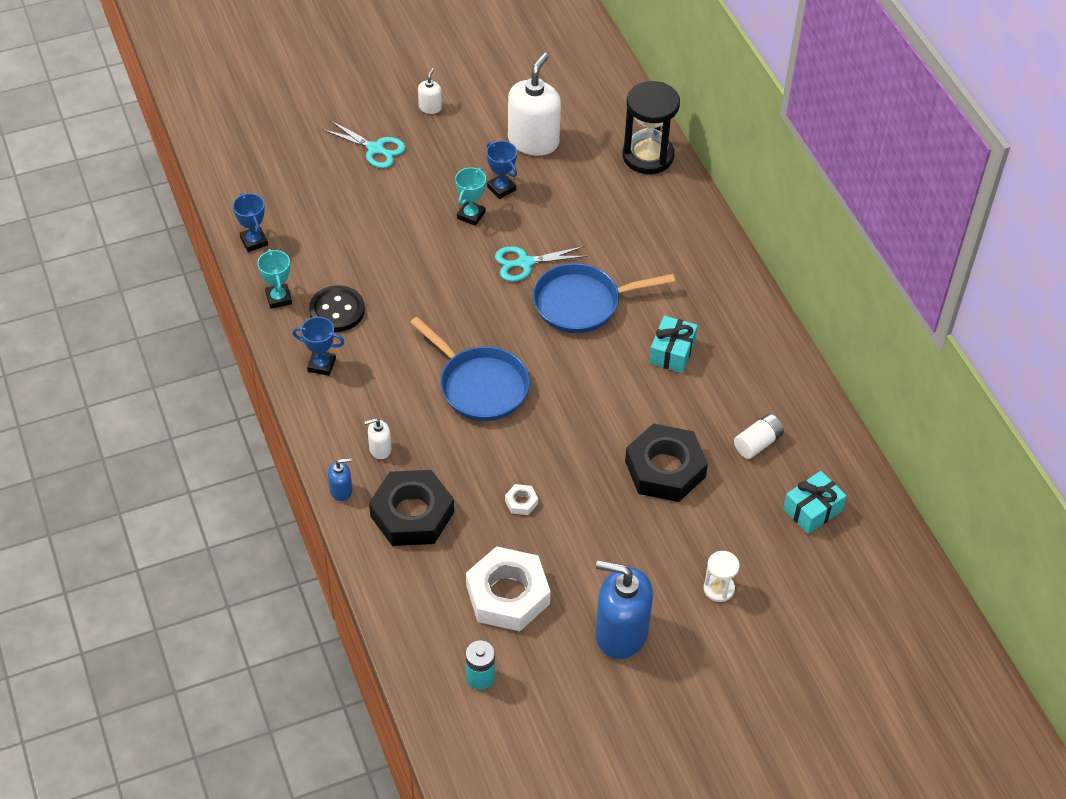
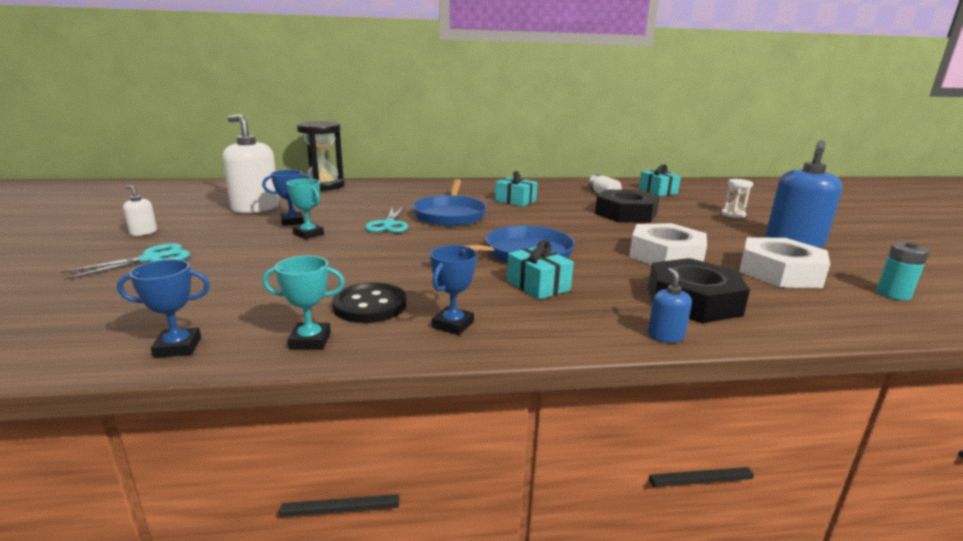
camera: 75 degrees left, 30 degrees down
(380, 449) = (599, 306): white soap dispenser -> none
(408, 405) = (538, 285): none -> turquoise gift
(521, 502) = (666, 255): white nut -> white nut, size x2.49

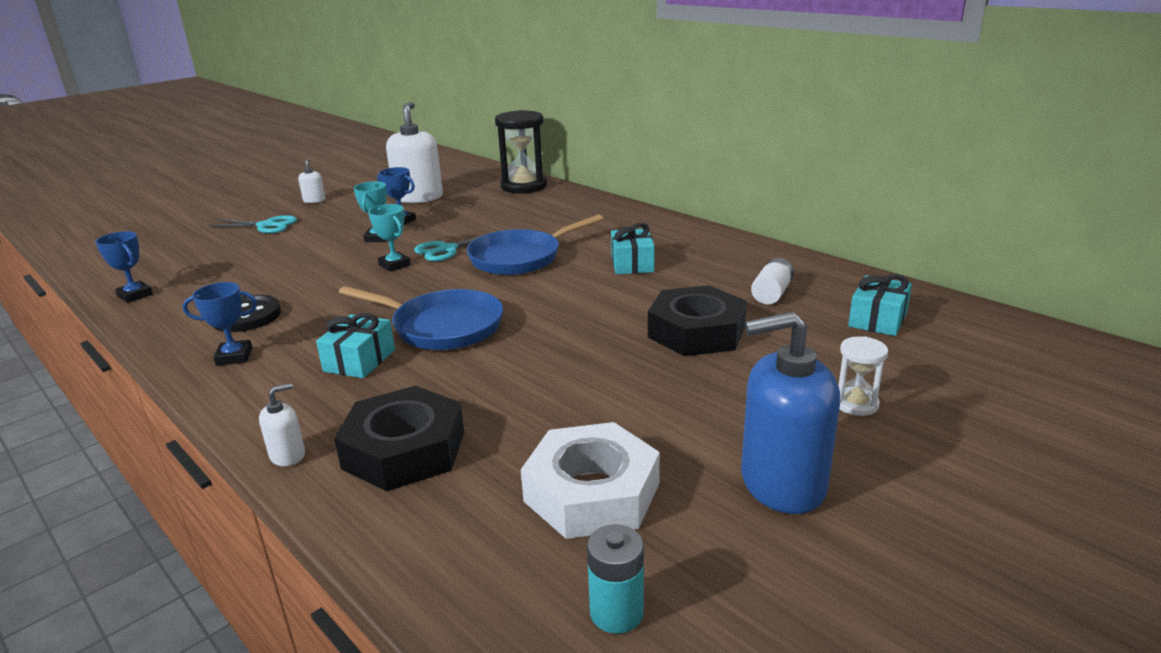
camera: 55 degrees right, 5 degrees up
(310, 340) = (169, 323): turquoise trophy -> turquoise trophy (394, 265)
(665, 336) = (288, 455): blue soap dispenser -> white soap dispenser
(666, 255) = (549, 399): white nut -> none

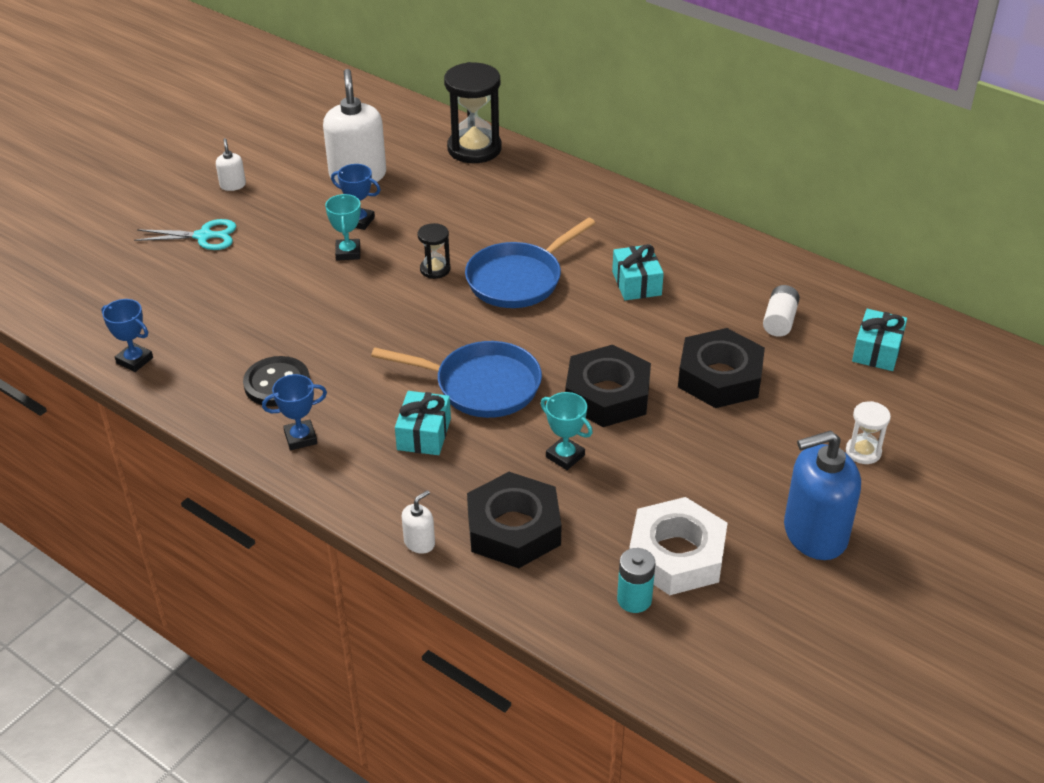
camera: 10 degrees left, 15 degrees up
(394, 265) = (390, 298): turquoise trophy -> turquoise trophy (565, 456)
(447, 249) = (435, 269): turquoise scissors -> black hourglass
(569, 340) = (607, 395): none -> black nut
(616, 612) = (720, 646): turquoise battery -> turquoise battery (634, 599)

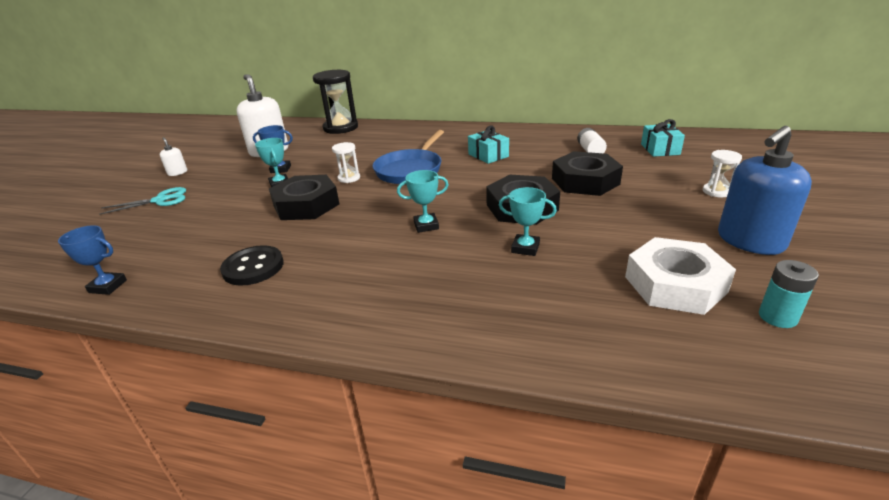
camera: 20 degrees left, 10 degrees down
(300, 438) = (291, 298): blue trophy -> none
(419, 542) = (453, 346): white soap dispenser -> none
(424, 434) = (401, 265): turquoise gift -> none
(435, 269) = (349, 178): black hourglass -> white hourglass
(481, 385) = (426, 226): blue pan -> turquoise trophy
(514, 529) = (529, 307): black nut -> black nut (306, 205)
(634, 599) = (681, 328): turquoise battery -> turquoise battery (777, 317)

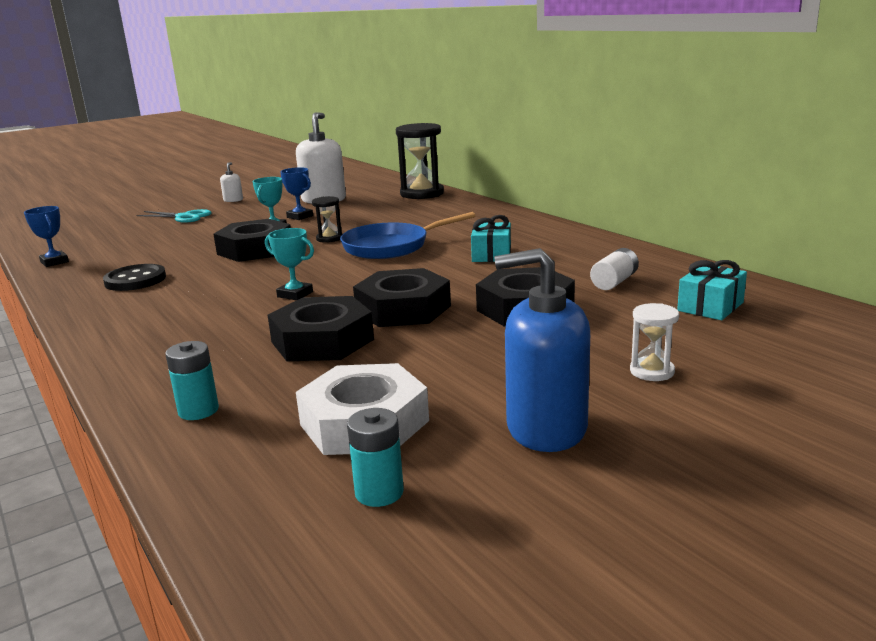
camera: 40 degrees right, 10 degrees down
(349, 178) = (329, 238): white hourglass -> black hourglass
(525, 248) = (322, 341): turquoise trophy -> black nut
(570, 333) = (198, 410): none -> turquoise battery

